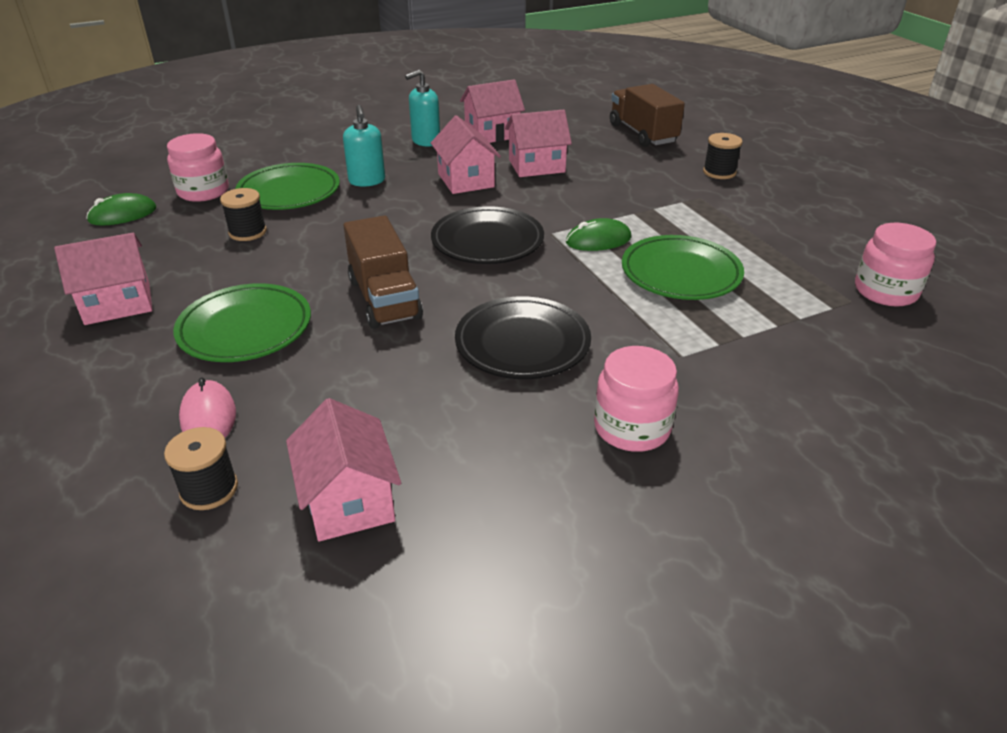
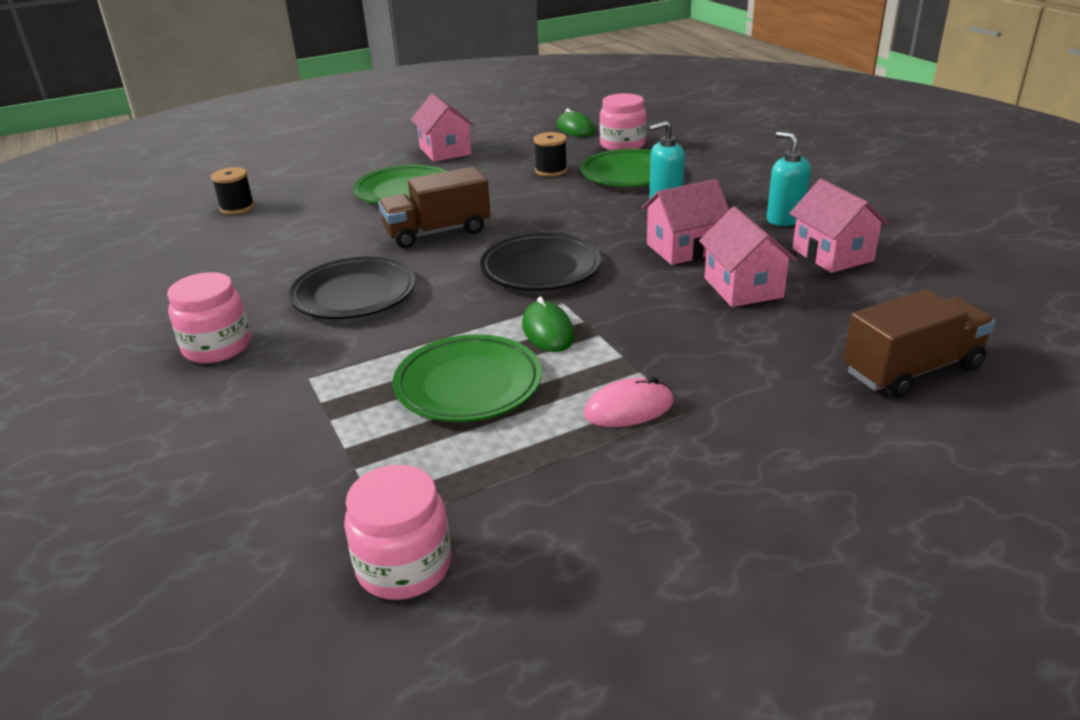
camera: 90 degrees right, 5 degrees down
(208, 417) = (306, 196): pink mouse -> pink mouse (628, 408)
(349, 500) = (202, 246): pink house -> none
(719, 172) = (787, 439): black spool -> none

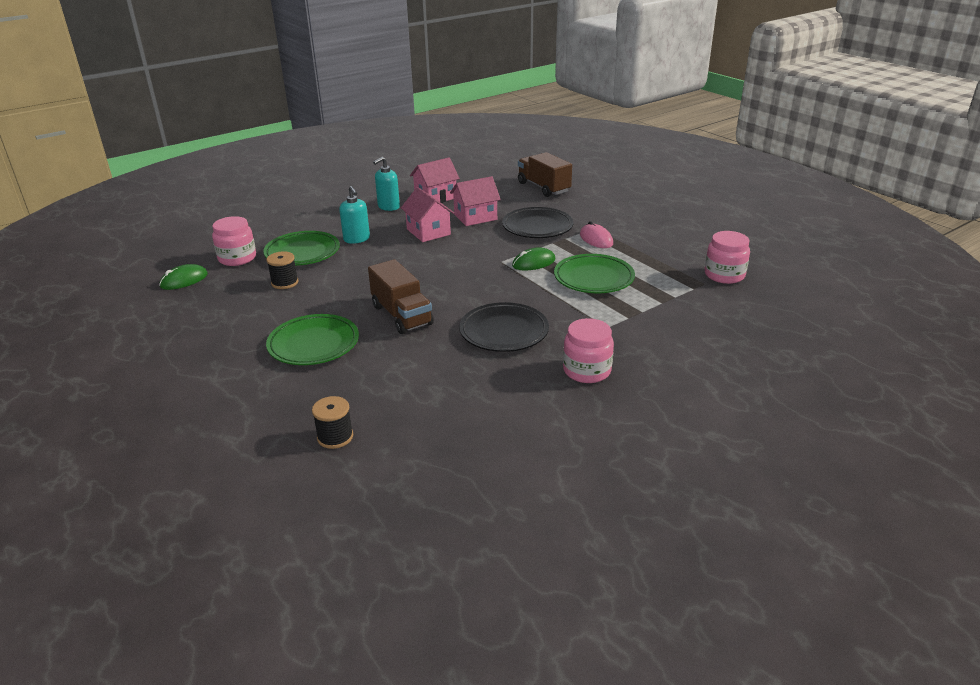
camera: 100 degrees left, 0 degrees up
(445, 151) = (214, 339): pink house -> none
(540, 269) = (458, 271): black plate -> black plate (537, 227)

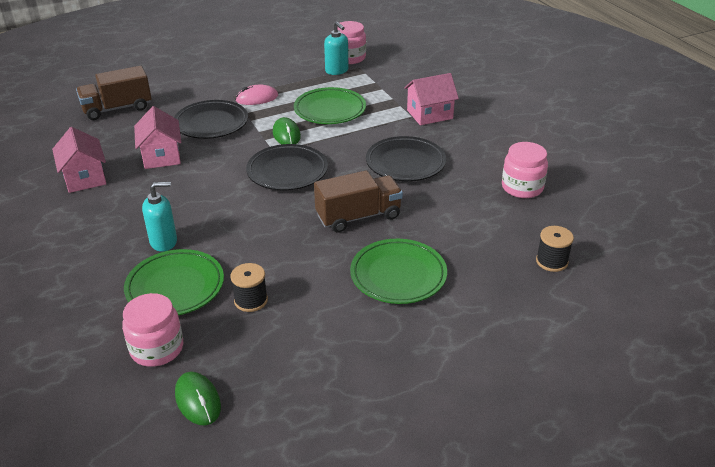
camera: 80 degrees left, 5 degrees up
(388, 207) = (85, 214): turquoise soap dispenser -> turquoise soap dispenser (337, 71)
(428, 232) = (178, 189): pink house -> pink house (429, 114)
(468, 272) = (287, 171): none -> black plate
(587, 371) = (471, 133): pink jar -> pink jar (522, 187)

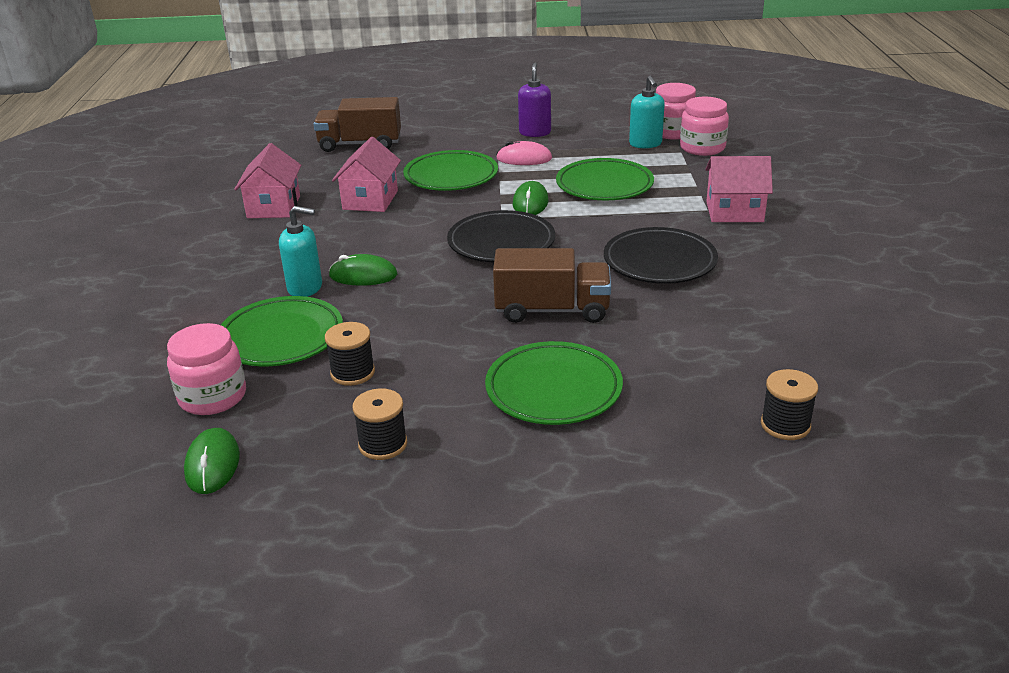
camera: 25 degrees right, 5 degrees down
(202, 221) = (363, 275): none -> green mouse
(211, 123) = (451, 176): black plate -> green plate
(250, 74) = (535, 132): none -> purple soap dispenser
(311, 348) = (383, 444): none -> black spool
(522, 187) = (806, 323): pink jar -> pink jar (702, 148)

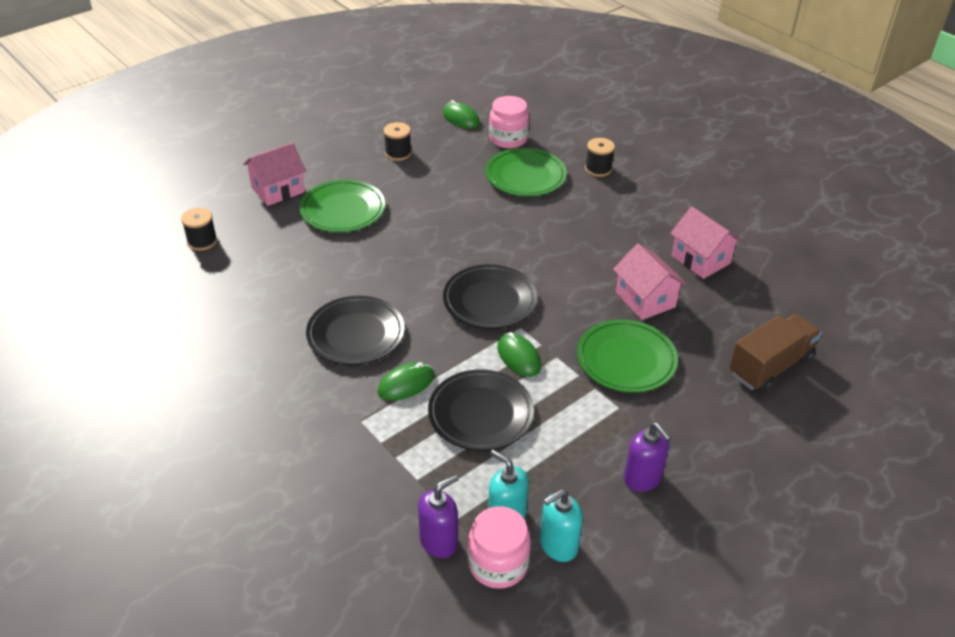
camera: 140 degrees right, 10 degrees up
(305, 288) = (563, 209): turquoise soap dispenser -> turquoise soap dispenser (558, 545)
(352, 373) = (459, 176): black spool -> black spool (598, 169)
(363, 275) = (543, 232): green mouse -> green mouse (406, 384)
(524, 158) = (597, 421): pink mouse -> none
(552, 310) = (393, 259): brown truck -> none
(604, 185) = (480, 414): green plate -> black plate
(702, 148) = (439, 541): pink jar -> purple soap dispenser
(734, 212) = (334, 429): pink house -> pink house (278, 190)

